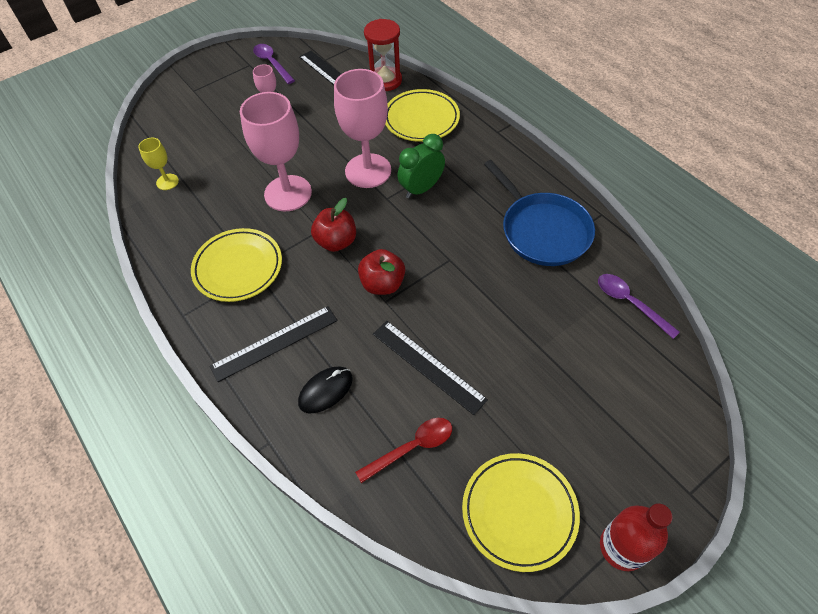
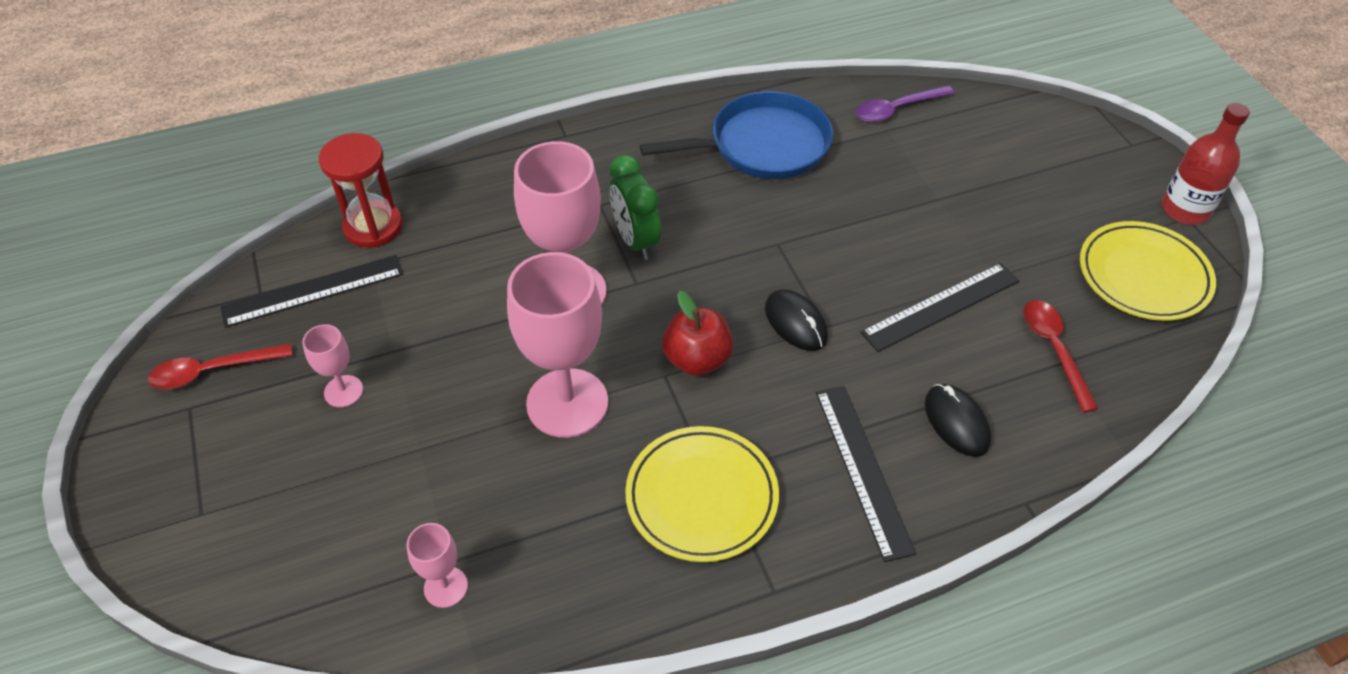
camera: 75 degrees left, 5 degrees down
(167, 182) = (445, 587): yellow goblet -> pink goblet
(272, 63) = (212, 371): purple spoon -> red spoon
(382, 284) = (795, 323): red apple -> black mouse
(421, 119) = (491, 206): yellow plate -> none

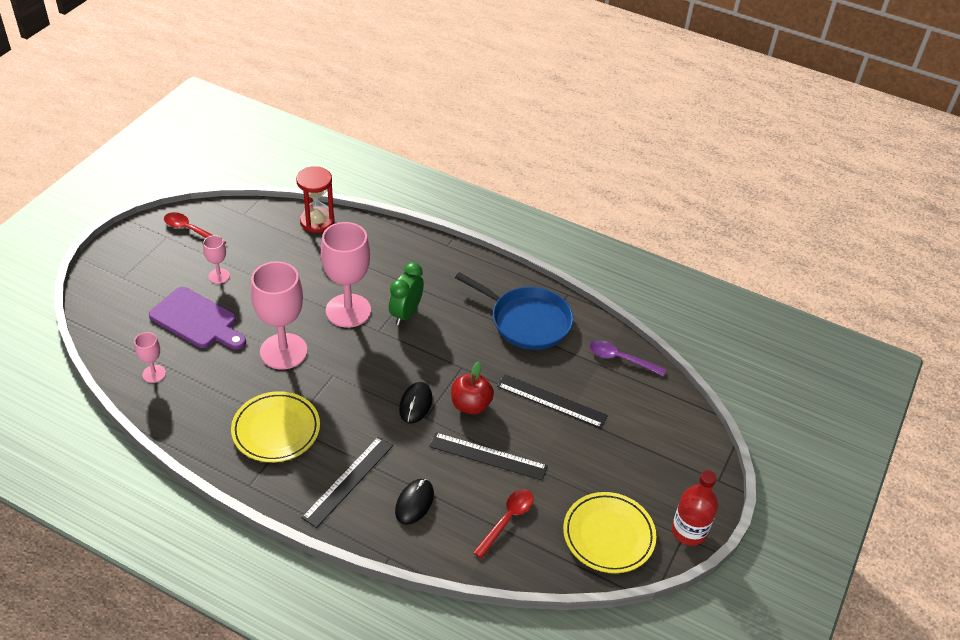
camera: 45 degrees right, 5 degrees down
(313, 290) = (261, 229): black ruler -> black ruler (551, 401)
(398, 468) = (197, 320): none -> purple cutting board
(697, 359) = (354, 381): red apple -> red apple (470, 405)

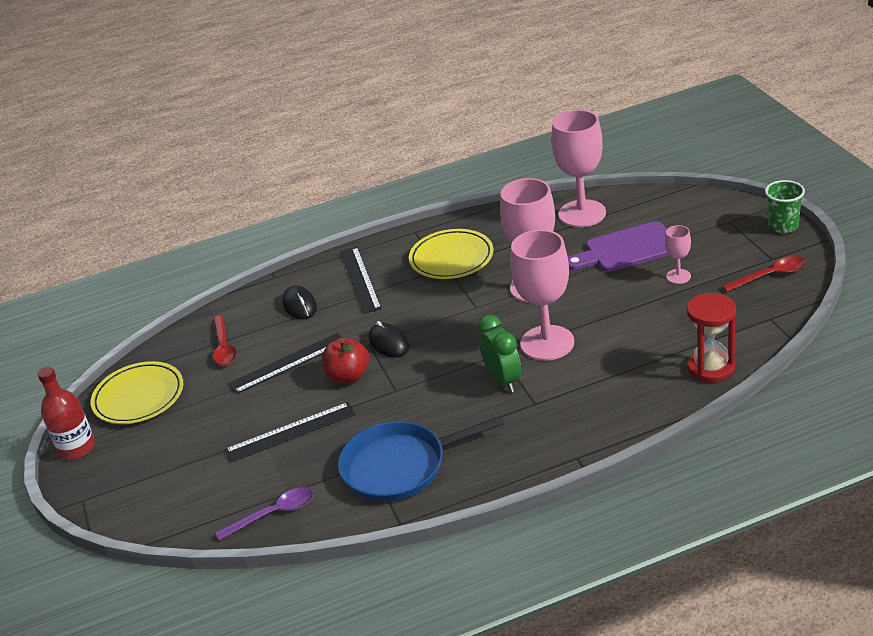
camera: 140 degrees right, 10 degrees down
(116, 246) = (783, 226): none -> green cup
(154, 374) = (582, 214): pink goblet -> pink goblet, size x2.11

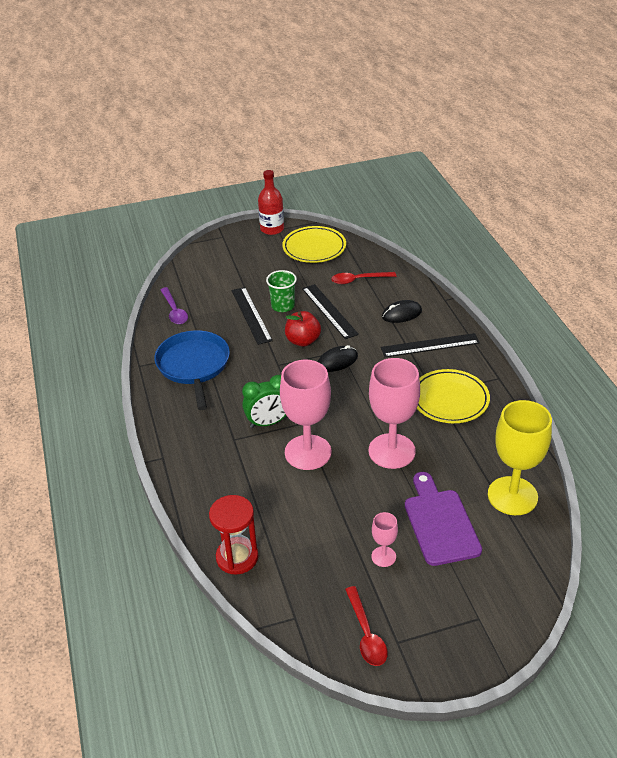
camera: 90 degrees right, 5 degrees up
(582, 214) = (512, 496): pink goblet -> yellow goblet
(783, 226) = (459, 667): green cup -> green cup (283, 306)

